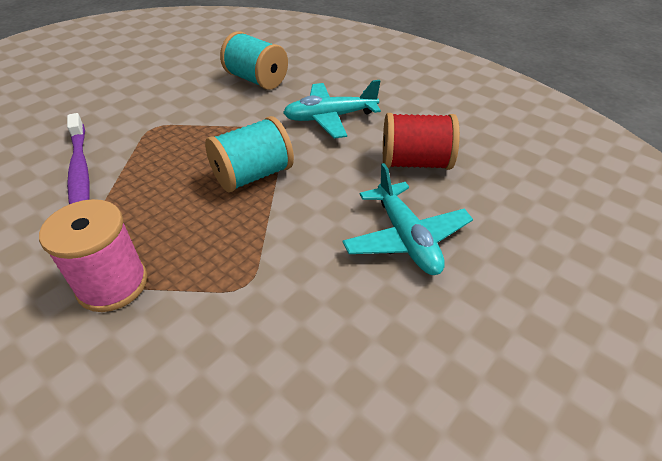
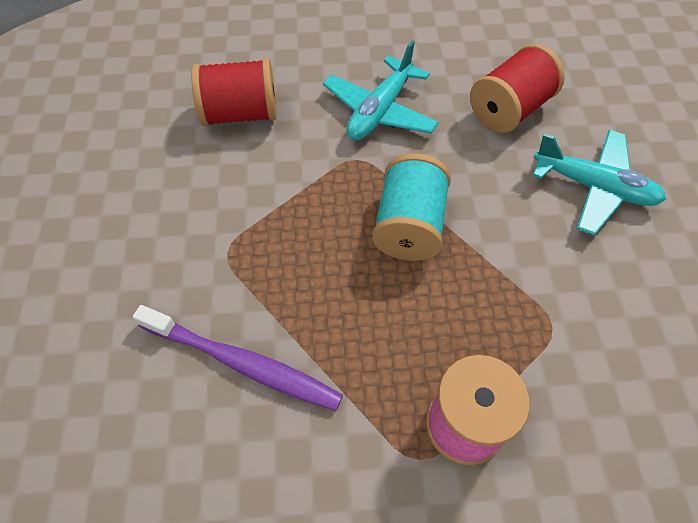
camera: 45 degrees left, 15 degrees up
(256, 80) = (240, 114): turquoise spool -> red spool

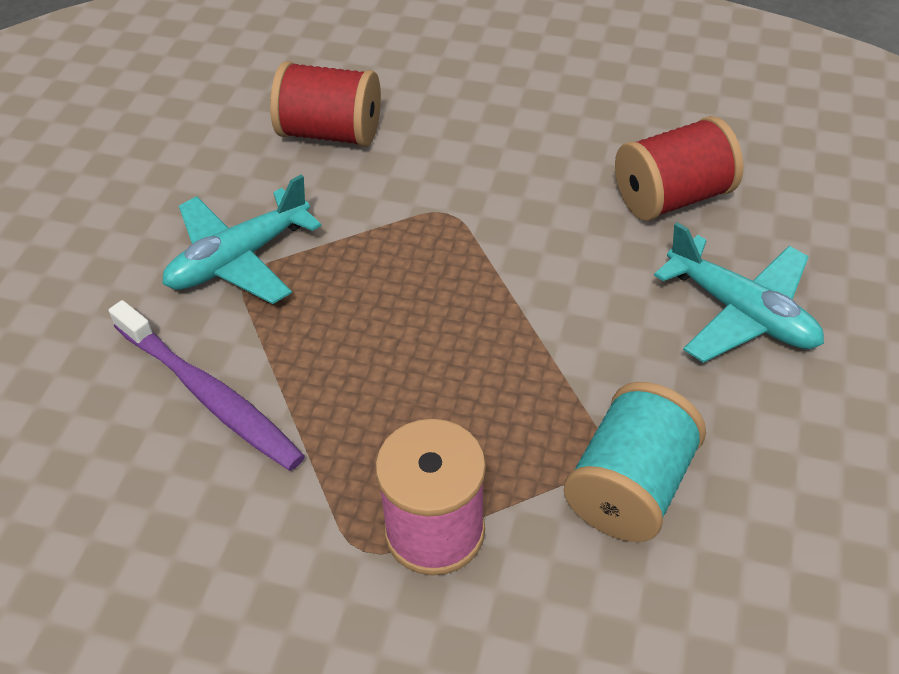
camera: 20 degrees right, 10 degrees down
(380, 111) = (501, 164): turquoise plane -> turquoise plane (239, 259)
(409, 226) = (474, 300): turquoise spool -> turquoise spool (630, 487)

